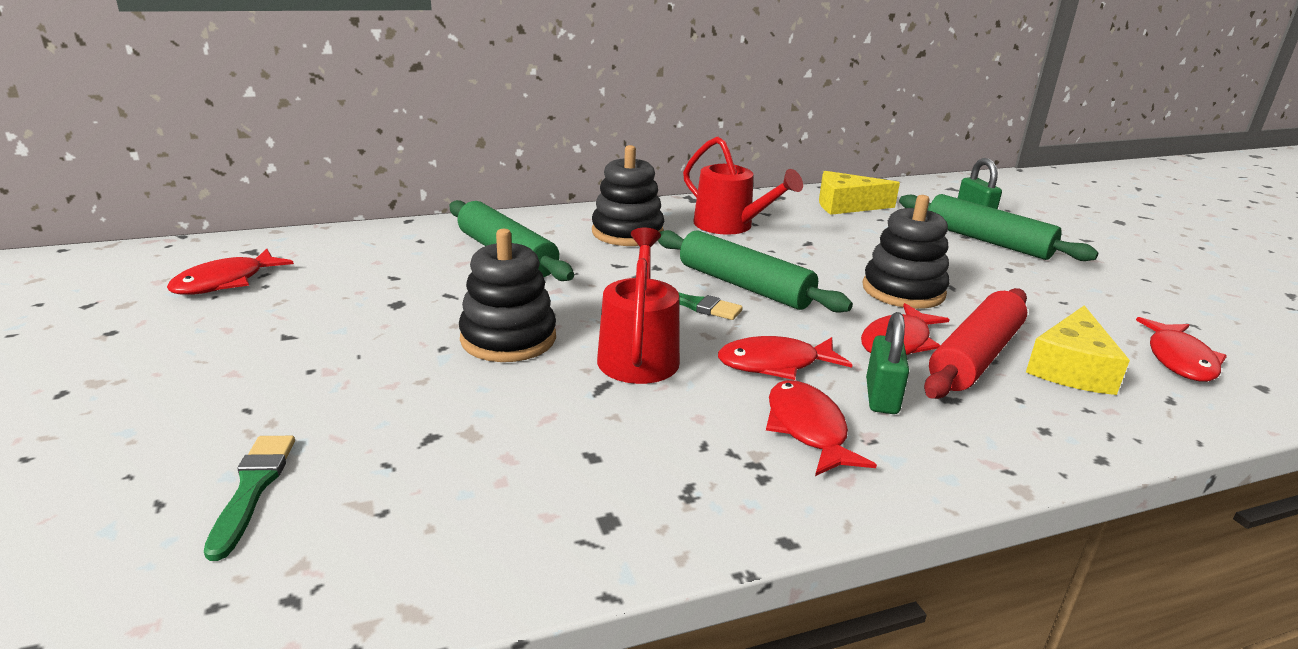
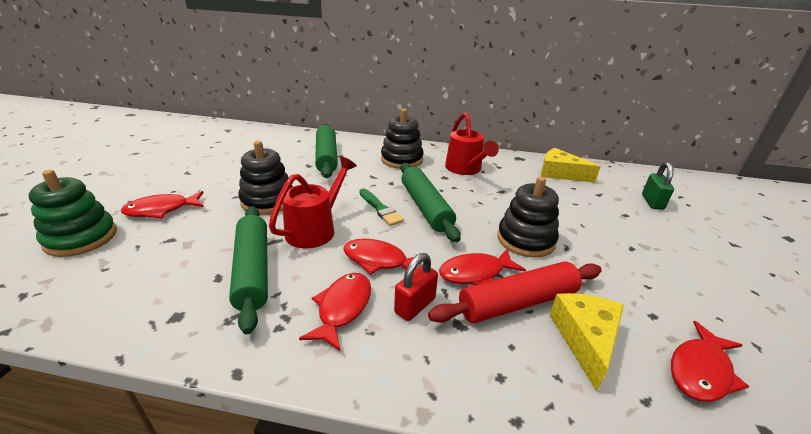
camera: 30 degrees right, 5 degrees up
(225, 282) = (200, 141): red fish -> red fish (162, 210)
(252, 489) = (81, 238): green brush -> green stacking toy
(881, 397) = (415, 306): green padlock -> red padlock
(987, 241) = (639, 223): green rolling pin -> green rolling pin (253, 270)
(1071, 368) = (585, 339): yellow cheese -> yellow cheese turned 135 degrees clockwise

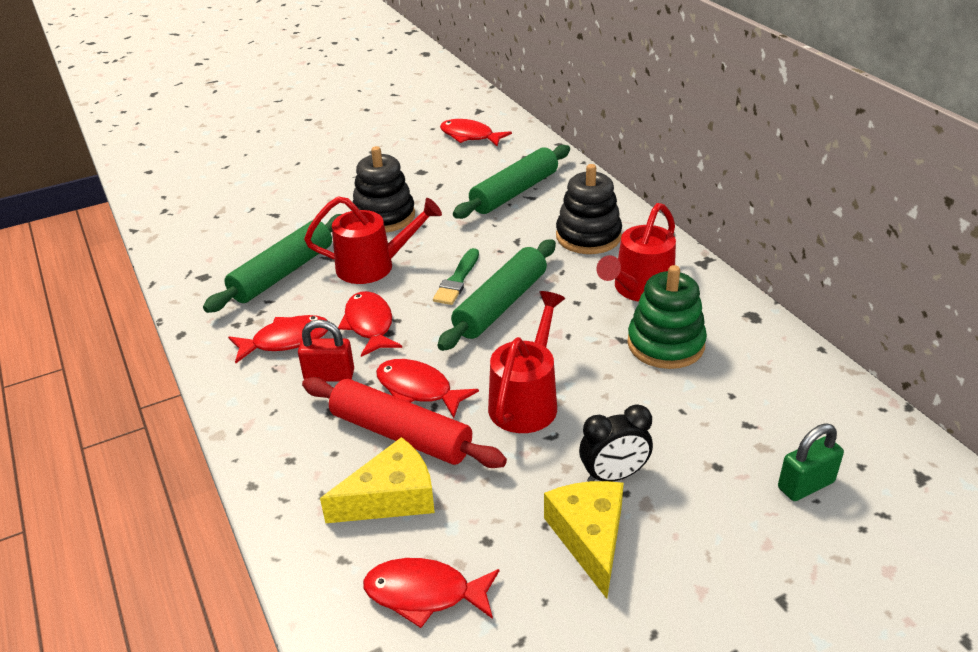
camera: 55 degrees right, 5 degrees up
(81, 238) = (234, 182): green stacking toy -> green stacking toy (665, 344)
(162, 210) = (305, 183): red fish -> red fish (470, 136)
(525, 240) = (527, 400): black stacking toy -> red watering can
(560, 173) = (761, 368): yellow cheese -> yellow cheese (589, 537)
(615, 244) = (613, 475): none -> black clock

